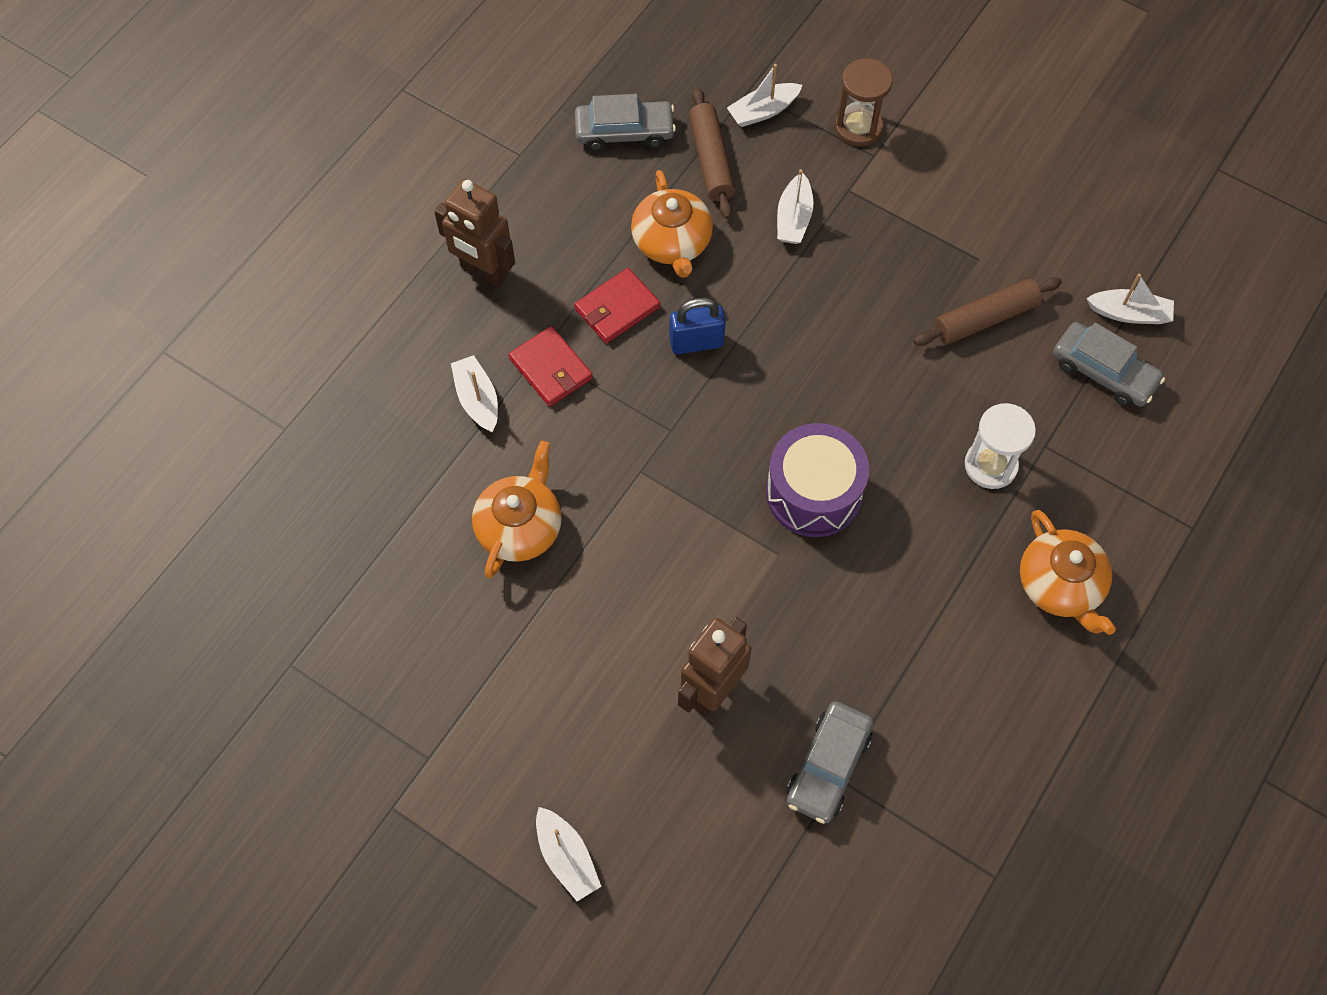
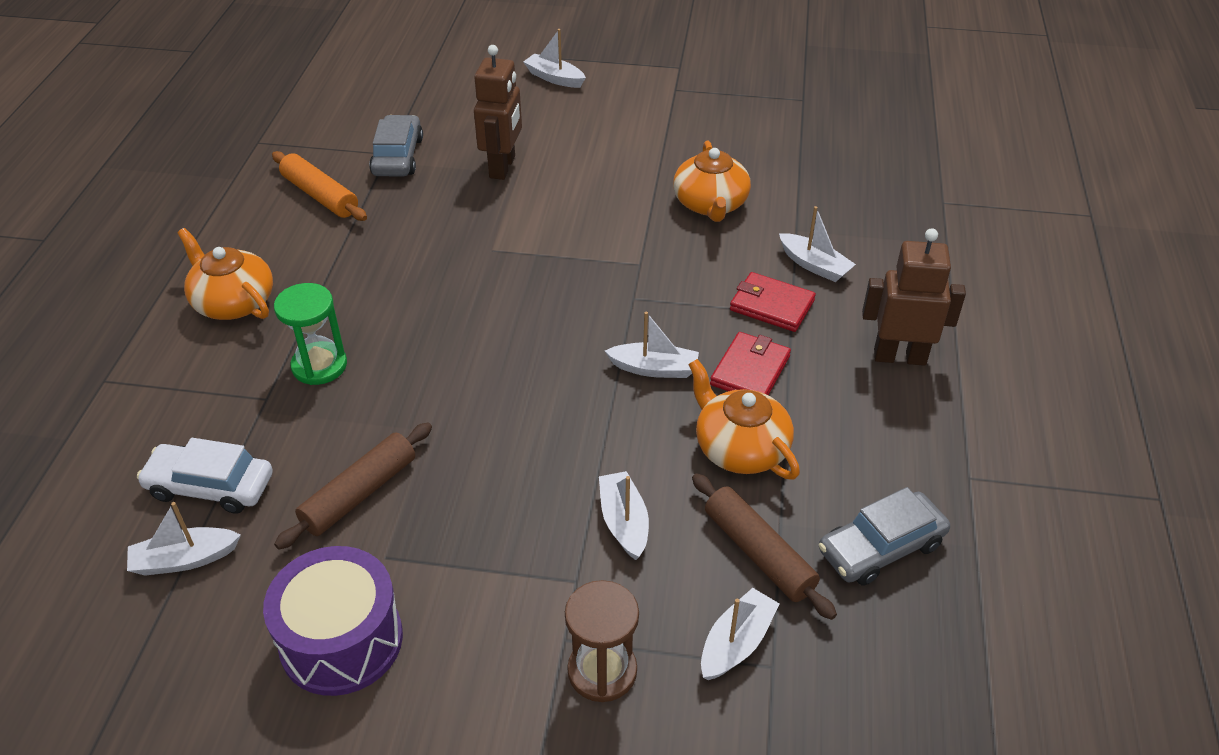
camera: 155 degrees right, 20 degrees down
(696, 342) = (654, 368): blue padlock -> white boat
(814, 493) = (481, 295): purple drum -> purple drum (341, 640)
(938, 727) = (320, 196): none -> orange rolling pin
(990, 465) = (319, 365): white hourglass -> green hourglass
(1104, 371) = (210, 486): grey car -> white car

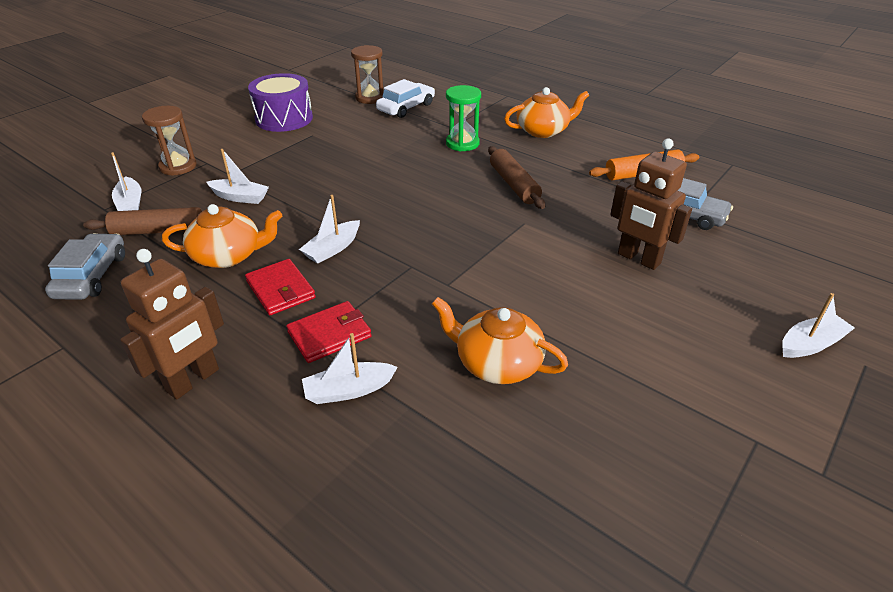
camera: 120 degrees right, 5 degrees down
(185, 559) = (370, 98): white boat -> brown hourglass
(359, 494) = (357, 136): brown rolling pin -> brown rolling pin (513, 184)

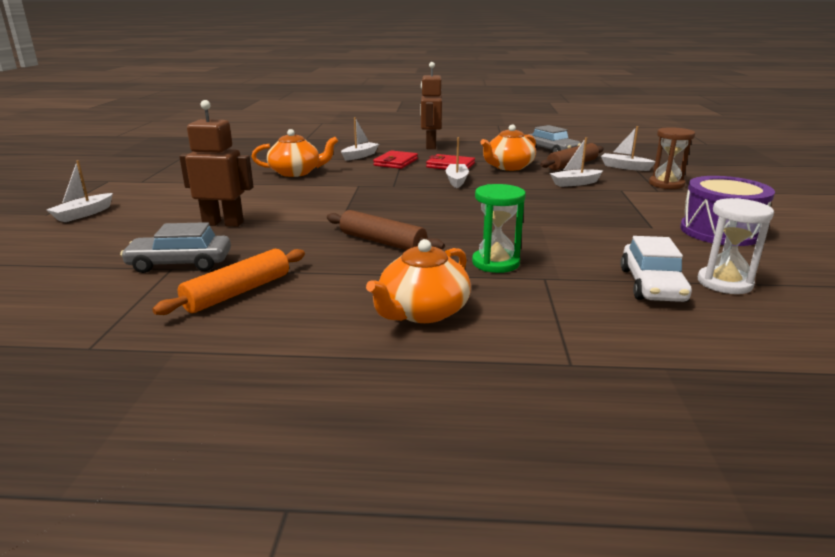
camera: 145 degrees right, 15 degrees down
(370, 98) = (724, 283): brown hourglass -> white hourglass

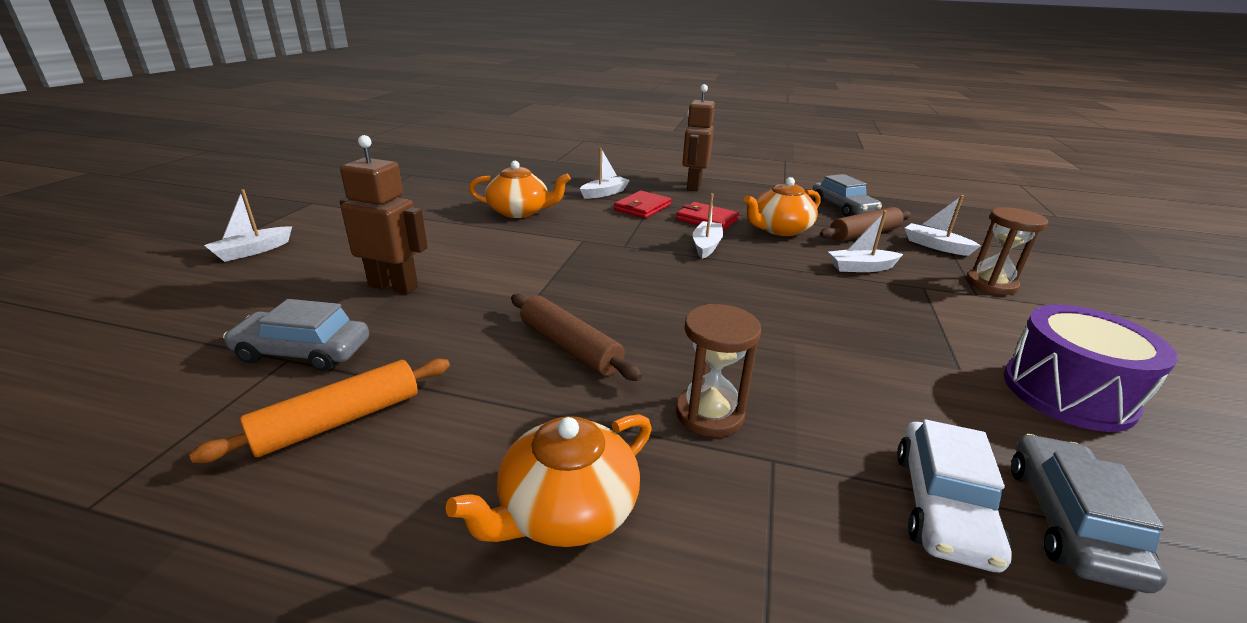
camera: 10 degrees right, 5 degrees up
(495, 263) = (709, 413): green hourglass -> brown hourglass
(724, 283) = (1069, 521): white hourglass -> grey car

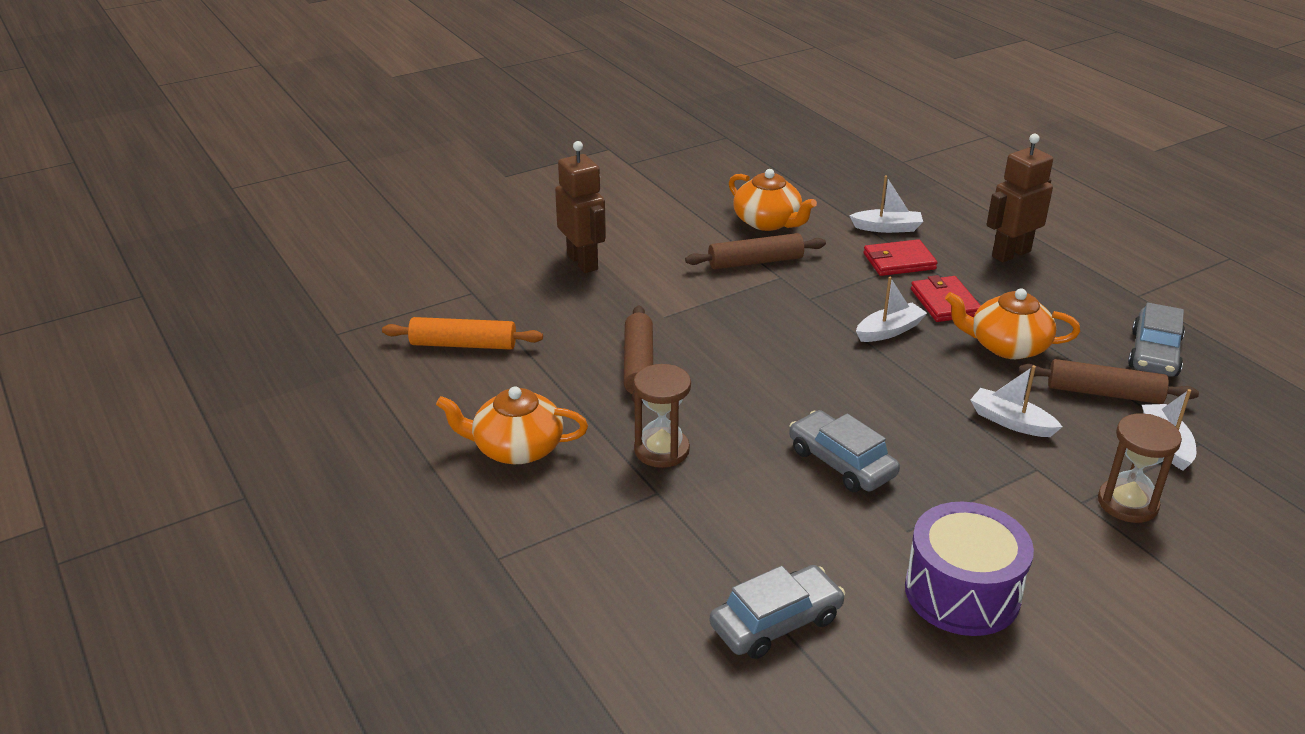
camera: 45 degrees right, 5 degrees up
(252, 251) = (524, 190): white boat -> none
(303, 351) = (484, 291): grey car -> grey car (841, 462)
(549, 237) = (755, 262): none -> brown rolling pin
(942, 505) = (714, 569): white car -> none

